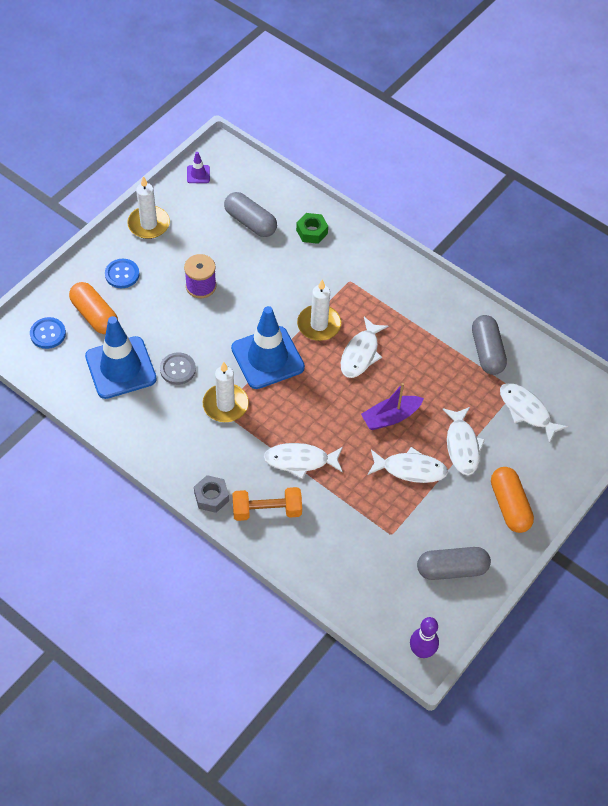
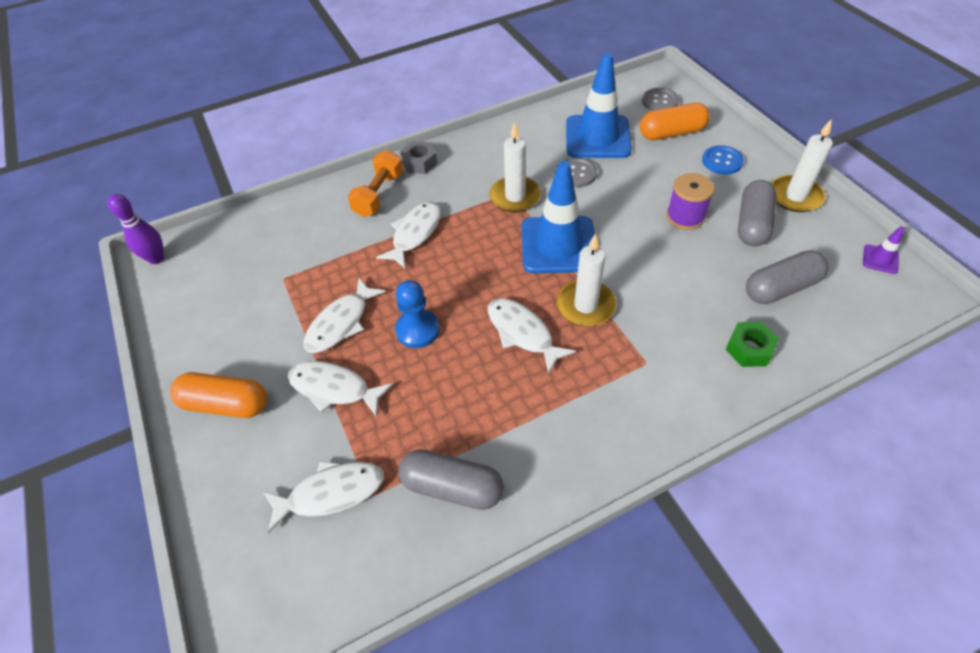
camera: 120 degrees right, 5 degrees down
(48, 334) = (659, 101): blue button -> grey button
(390, 417) = (417, 330): purple boat -> blue pawn
(452, 569) = (206, 315): grey capsule -> grey capsule (752, 224)

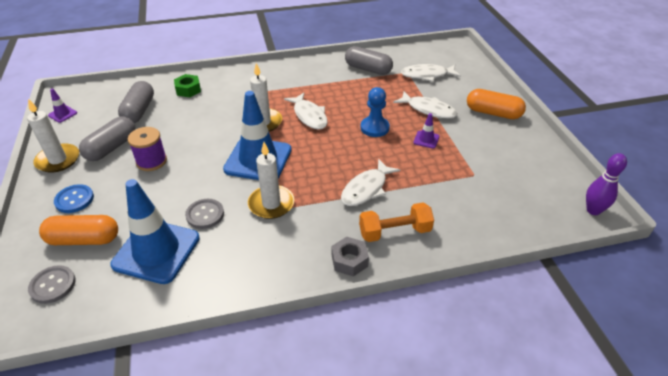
camera: 170 degrees left, 10 degrees down
(341, 323) = (426, 139): white fish -> purple traffic cone
(379, 195) = (395, 232): orange dumbbell -> orange dumbbell turned 45 degrees clockwise
(781, 288) = (139, 111): grey capsule -> grey capsule turned 75 degrees counterclockwise

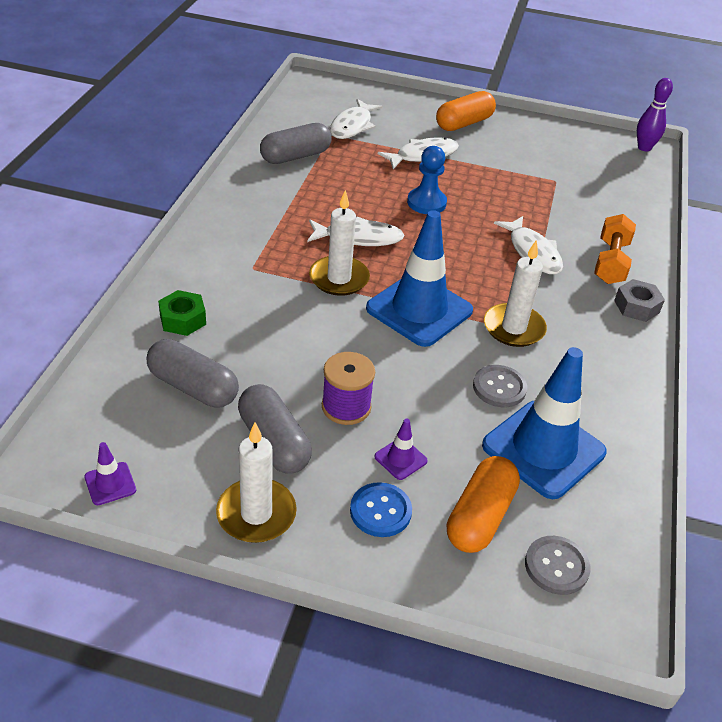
camera: 65 degrees left, 0 degrees up
(426, 139) = (476, 181): purple traffic cone -> purple traffic cone (400, 459)

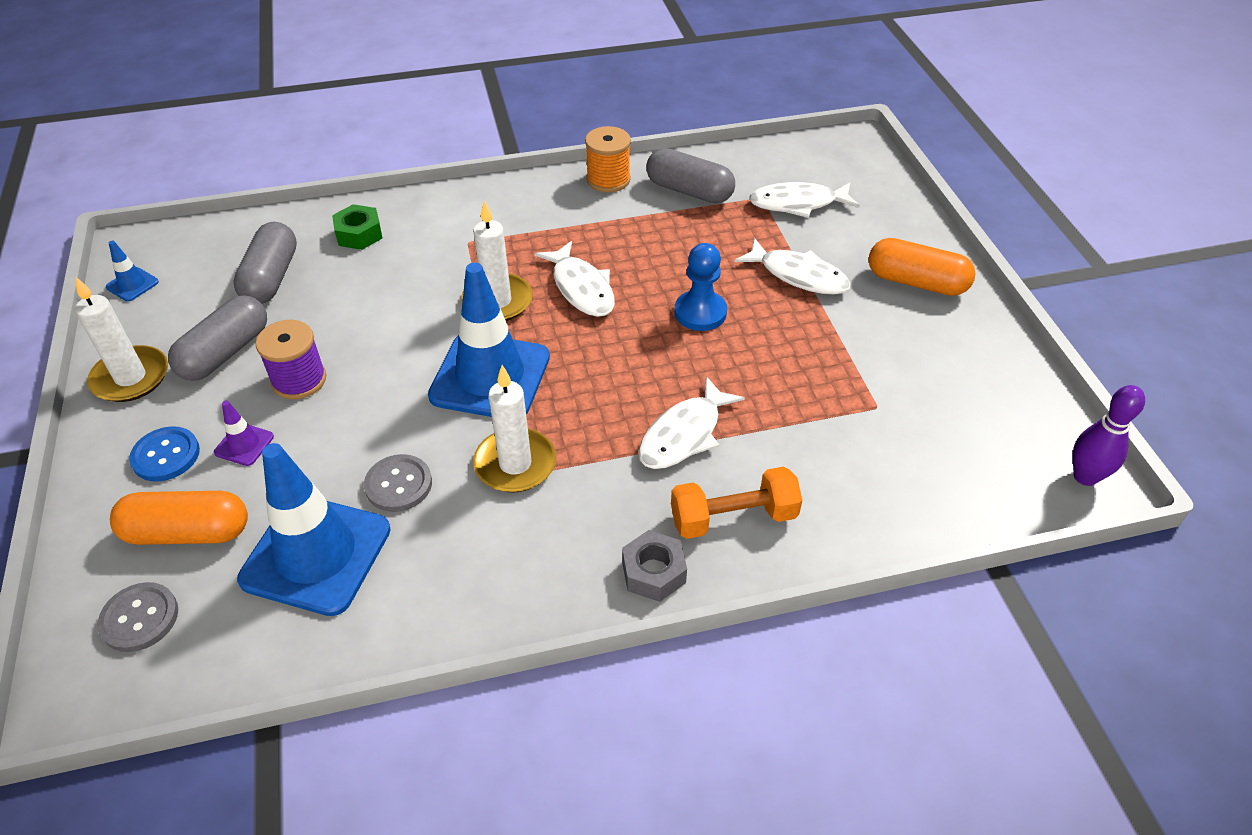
camera: 65 degrees right, 5 degrees up
(110, 484) = (132, 284): purple traffic cone -> blue traffic cone
(245, 181) = (608, 180): none -> orange spool

